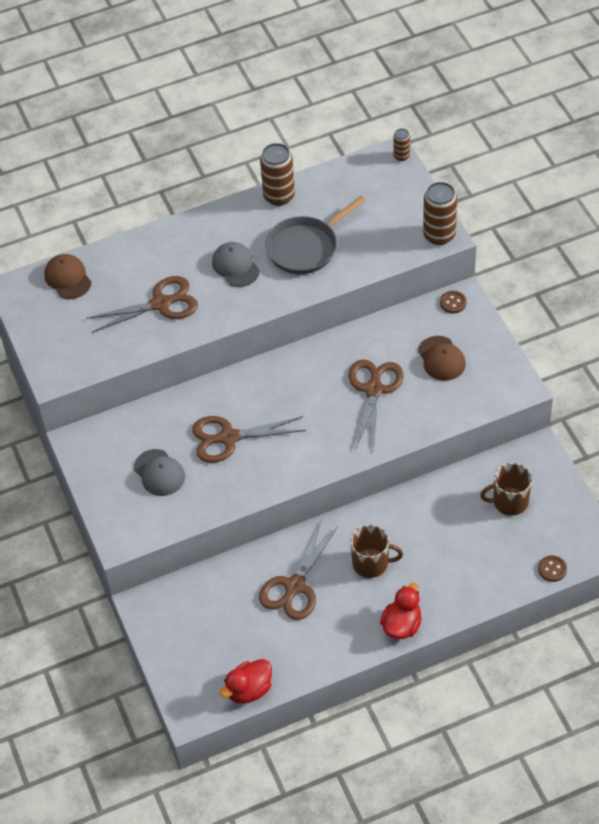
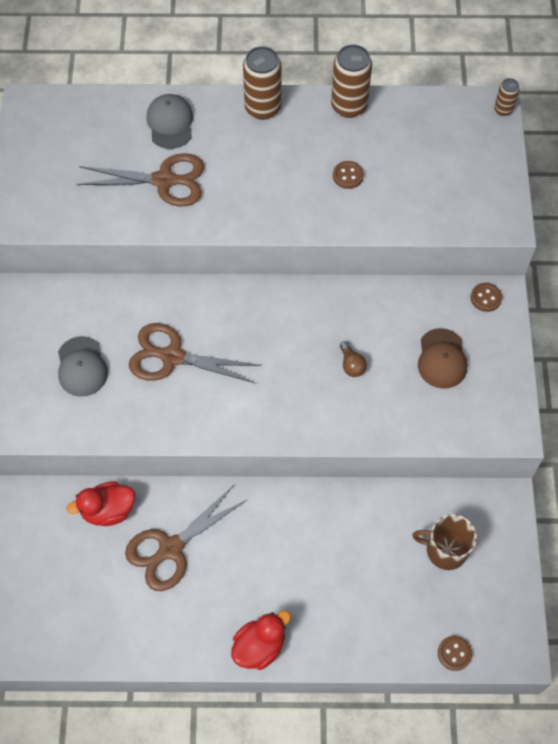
camera: 20 degrees right, 10 degrees up
(68, 278) = (86, 114): brown cap -> none
(235, 266) = (263, 168): grey cap -> grey cap (170, 123)
(249, 690) = (64, 649): red duck -> red duck (108, 510)
(305, 247) = (348, 176): grey pan -> brown button
(371, 563) = (263, 557): brown mug -> none
(374, 389) = (351, 365): brown scissors -> brown light bulb
(439, 235) = (500, 218): brown can -> brown can (263, 108)

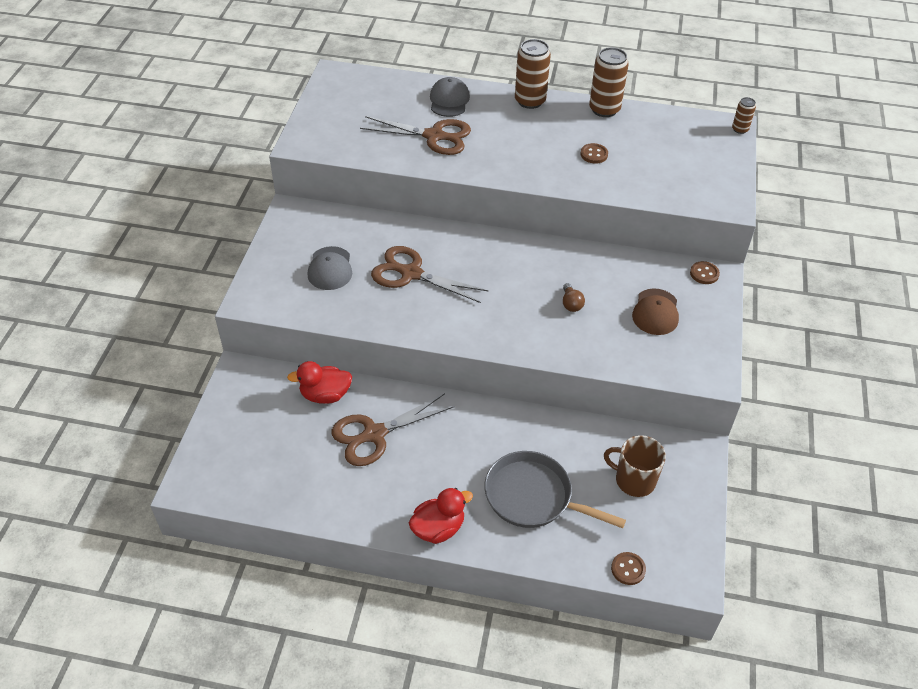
camera: 10 degrees right, 15 degrees down
(348, 590) = (533, 497): none -> grey pan

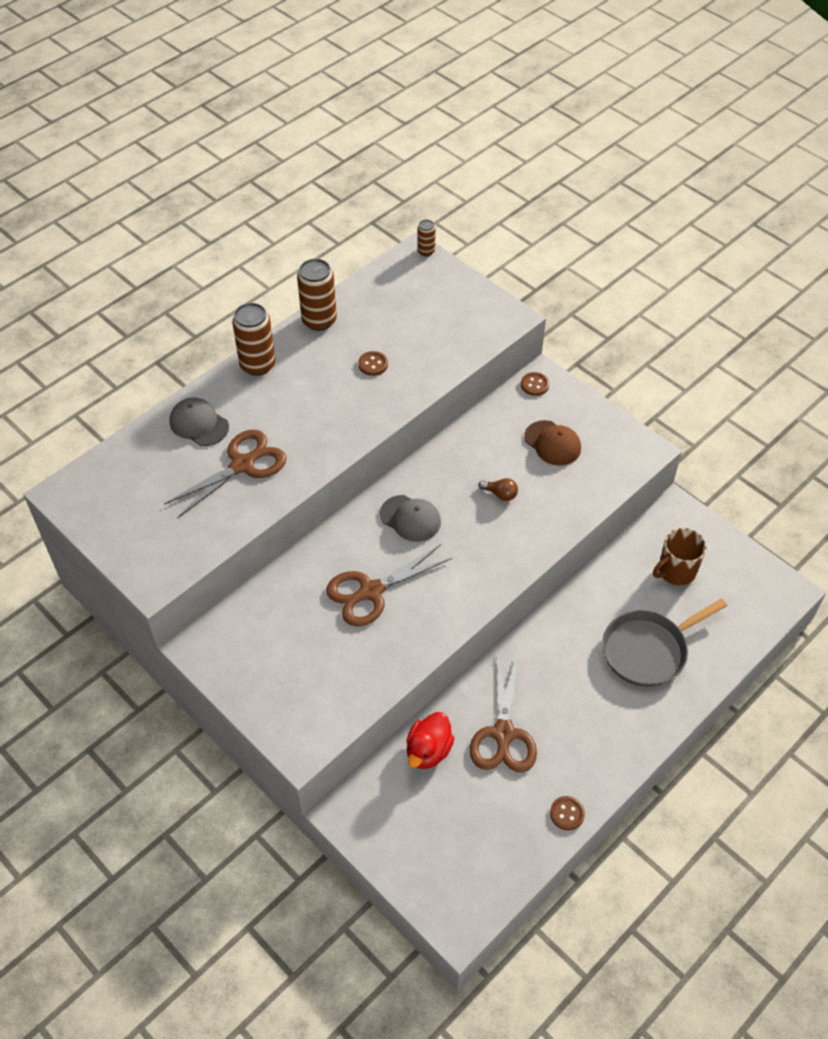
camera: 55 degrees left, 5 degrees up
(330, 268) = (311, 654): grey cap -> grey cap (410, 518)
(438, 528) = (637, 739): red duck -> none
(628, 569) = (754, 627): brown button -> brown button (567, 813)

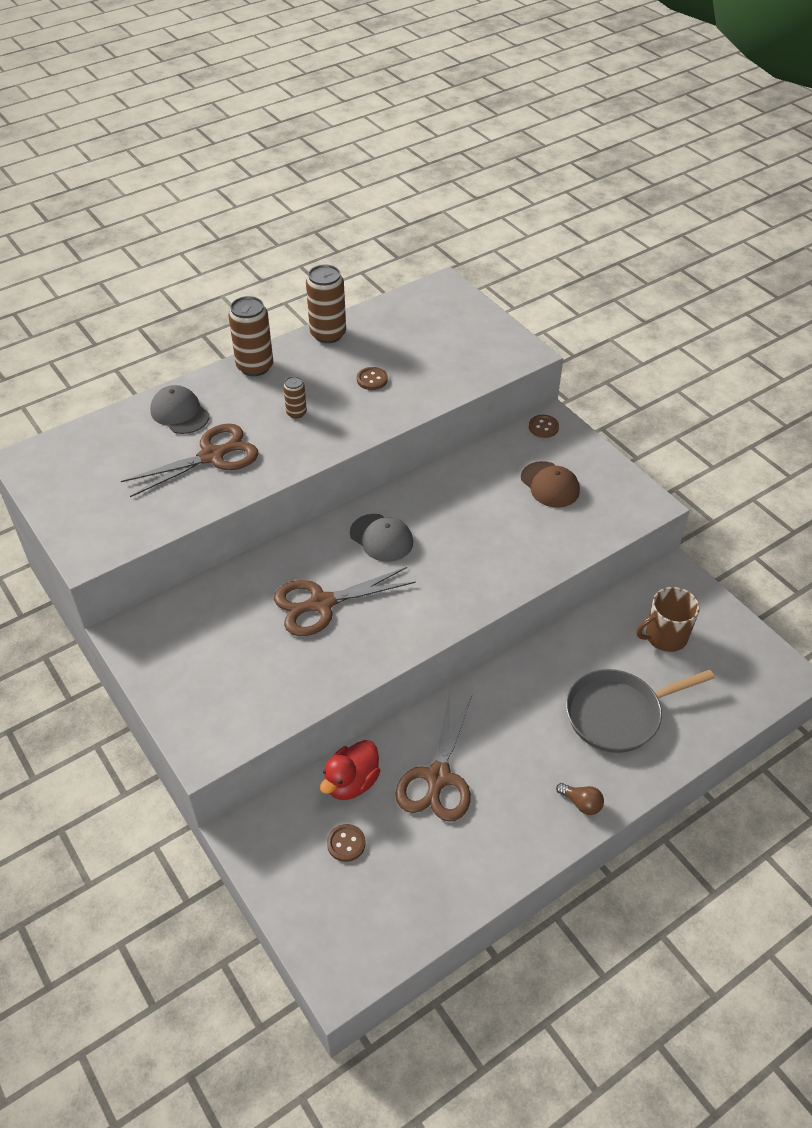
camera: 10 degrees right, 5 degrees down
(426, 251) = (453, 285): brown can -> brown can (296, 413)
(500, 494) = (482, 527): brown light bulb -> brown light bulb (581, 803)
(567, 813) = (490, 875): brown button -> brown button (346, 843)

